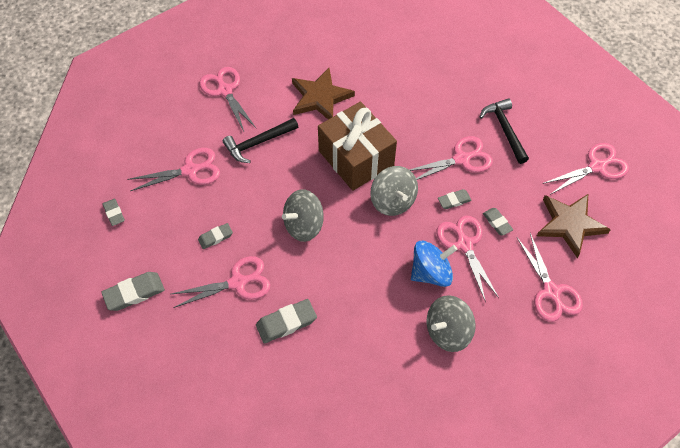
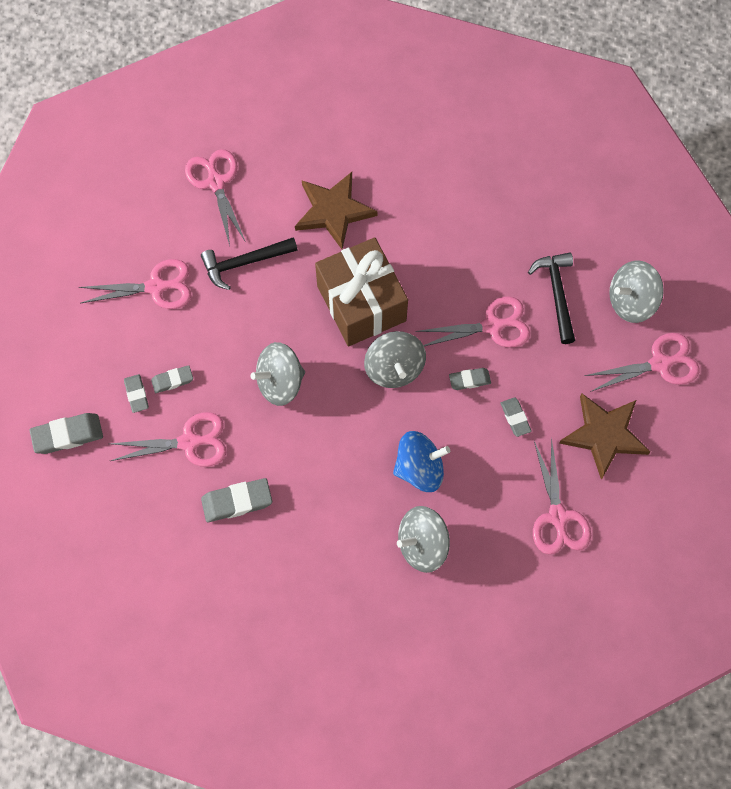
camera: 10 degrees right, 10 degrees up
(114, 213) = (57, 329): grey eraser -> grey eraser (136, 394)
(464, 244) = (468, 439): pink scissors -> none
(562, 127) = (631, 301): none -> grey spinning top

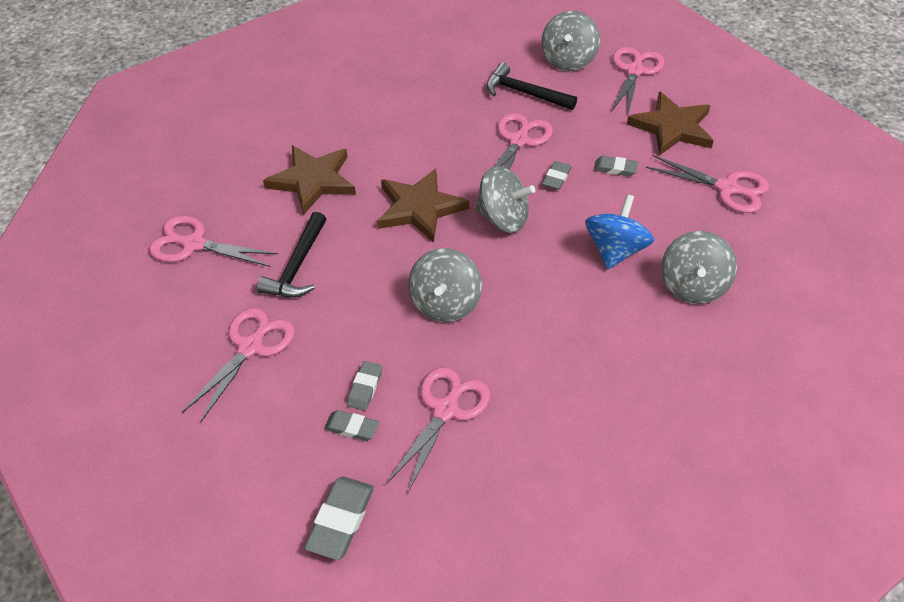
camera: 55 degrees left, 20 degrees down
(237, 502) = (544, 404): grey eraser -> none
(361, 303) = (419, 208): brown gift -> brown star

